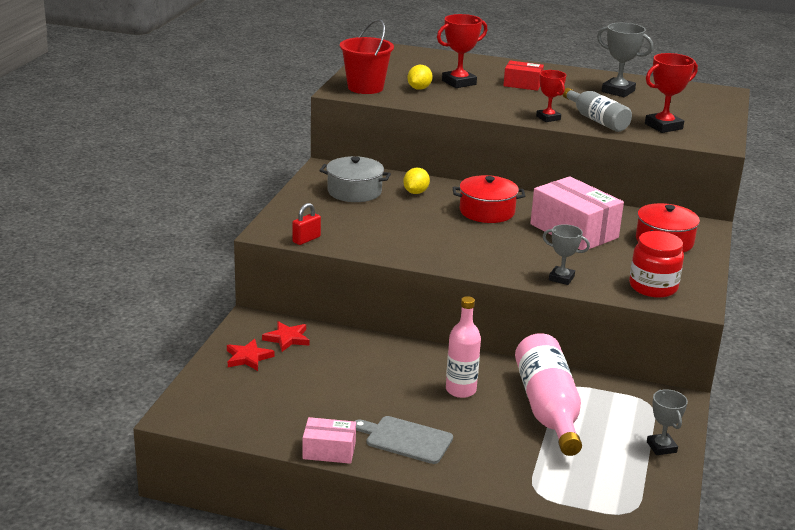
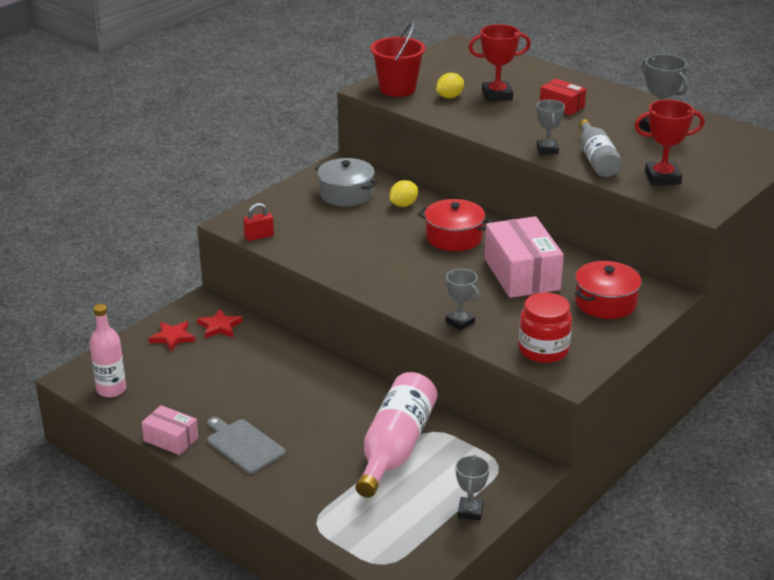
camera: 25 degrees right, 5 degrees up
(461, 390) = (331, 410): pink bottle -> pink bottle (111, 389)
(548, 118) = (547, 149): red trophy -> grey trophy

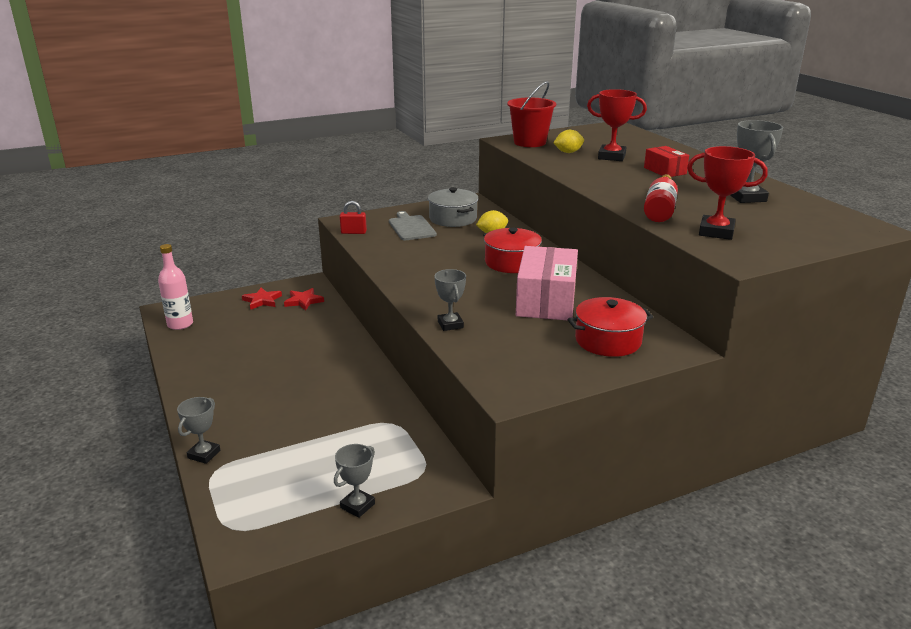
camera: 25 degrees right, 5 degrees down
(171, 439) = (180, 370): pink box -> none
(243, 445) = (227, 389): grey cutting board -> grey cutting board (411, 227)
(395, 447) = (346, 427): pink bottle -> none
(543, 350) = (506, 365): red jar -> none
(547, 149) = (618, 195): grey trophy -> grey trophy (204, 454)
(596, 159) = (660, 209): grey bottle -> red bottle

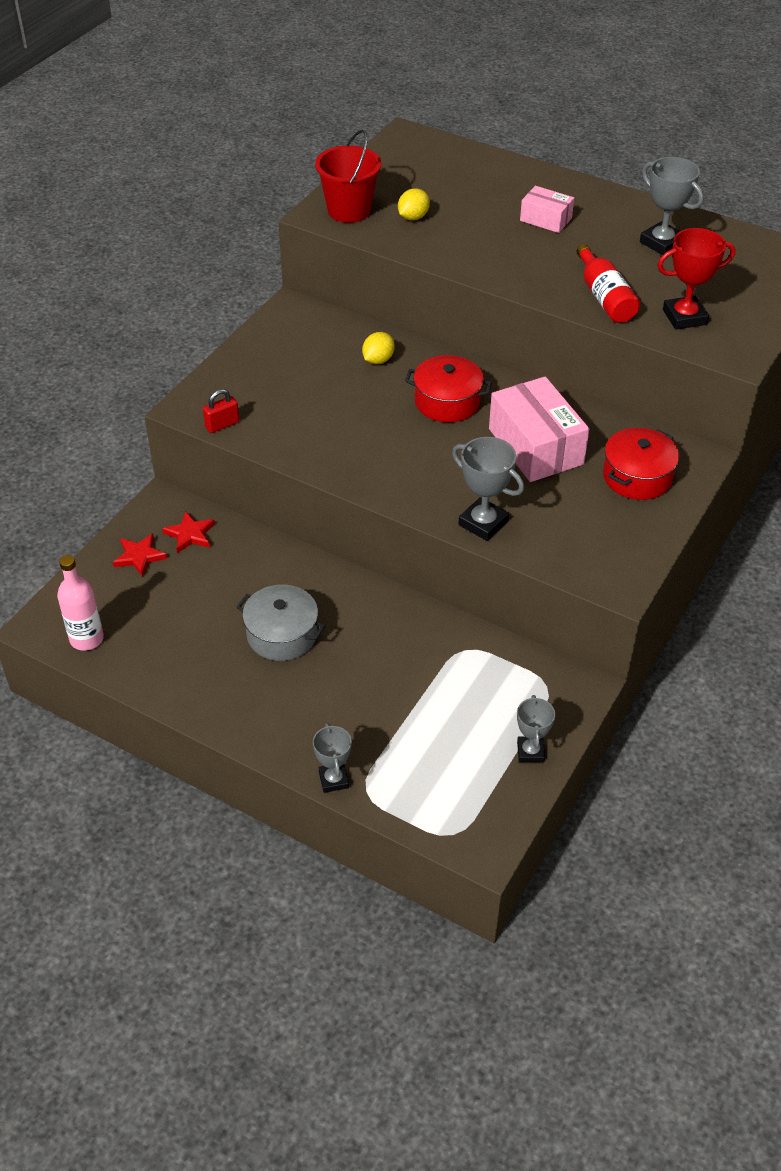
camera: 35 degrees left, 20 degrees up
(411, 227) = (278, 387): grey cutting board -> none
(450, 324) = (483, 523): grey trophy -> grey trophy, size x1.50
(453, 219) = (308, 351): grey pot -> grey pot (282, 634)
(611, 157) = (467, 209): red trophy -> none
(665, 171) = (545, 219): red box -> pink box

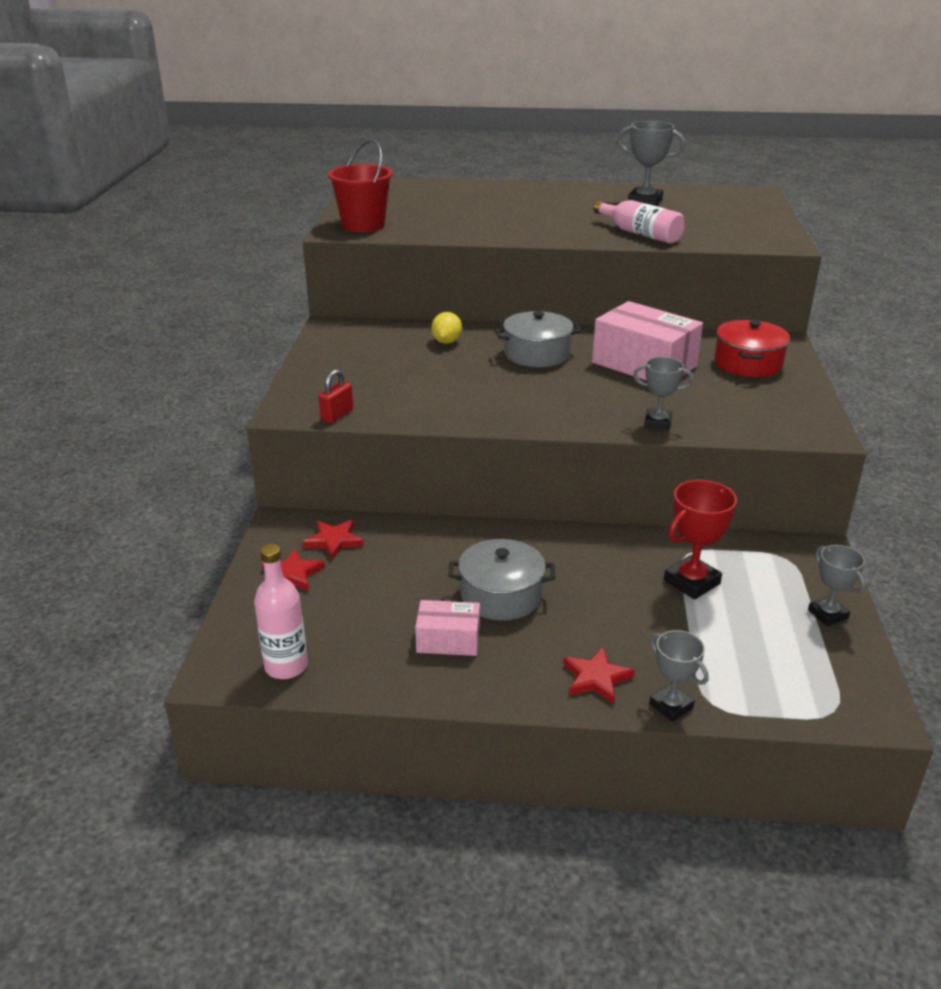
camera: 25 degrees left, 15 degrees down
(297, 735) = (596, 678): none -> red star
(413, 217) = (425, 220): yellow lemon -> none
(447, 402) = (537, 354): red pot -> grey pot
(483, 523) = (657, 423): grey trophy -> grey trophy, size x0.66
(545, 219) = (538, 205): pink box -> pink box (448, 640)
(605, 297) = (640, 234): red bottle -> pink bottle
(684, 317) = (715, 233): red trophy -> red trophy (691, 582)

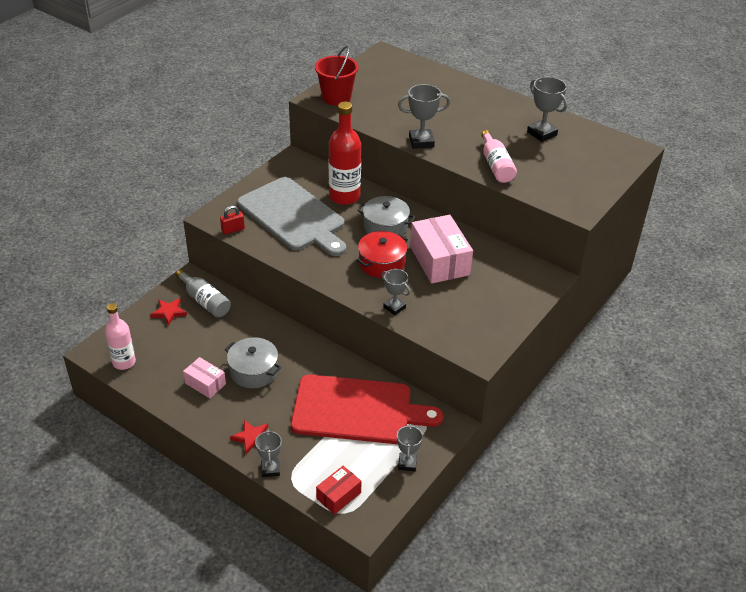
camera: 30 degrees right, 10 degrees up
(334, 541) = (205, 301): red star -> grey bottle
(405, 378) = (293, 216): none -> grey cutting board
(446, 342) = (344, 196): yellow lemon -> red bottle
(525, 236) = (421, 142): none -> grey trophy
(691, 582) = (357, 410): red trophy -> red cutting board
(748, 363) = (505, 286): red pot -> red pot (382, 263)
(799, 693) = (338, 495): none -> red box

